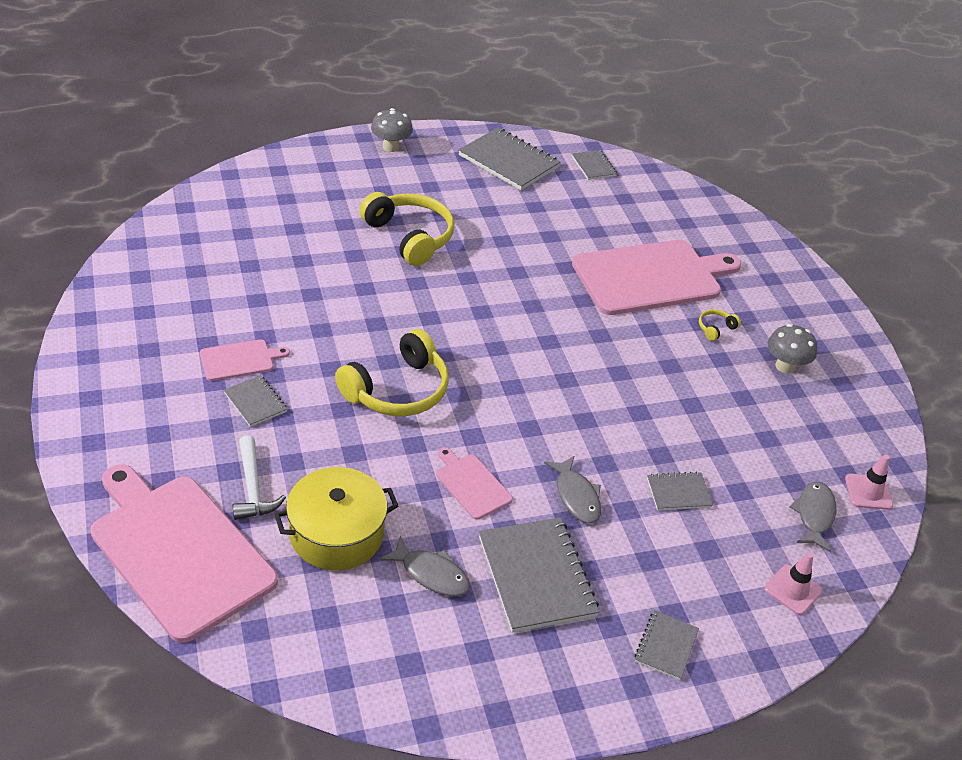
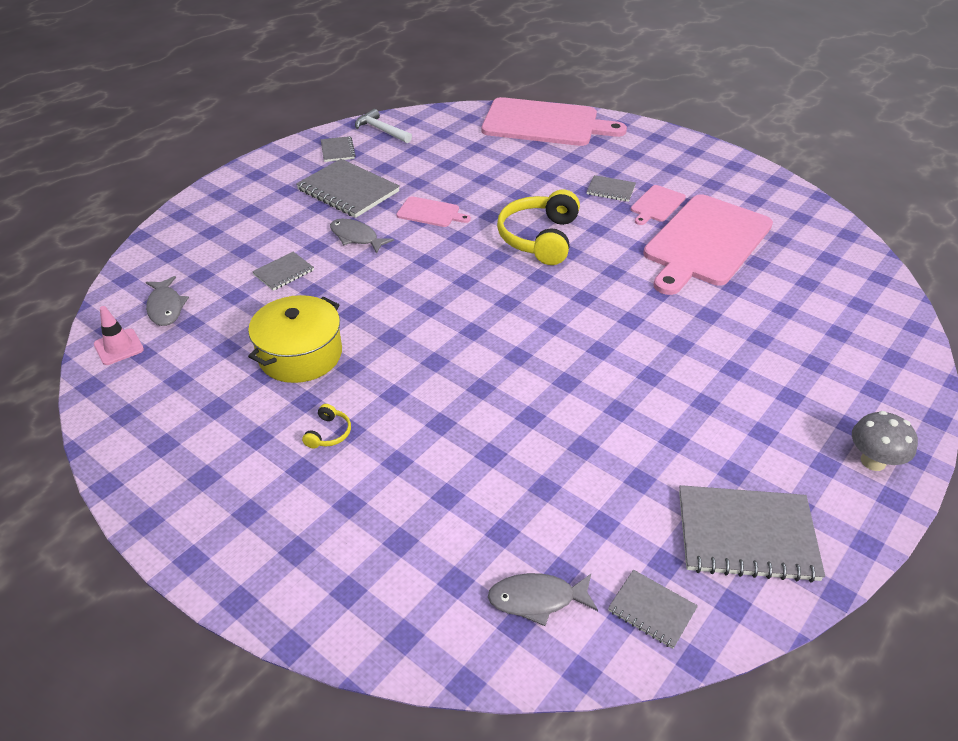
camera: 150 degrees right, 0 degrees up
(253, 487) = (549, 157): white hammer -> white hammer (381, 130)
(336, 534) = (479, 160): yellow pot -> yellow pot (300, 354)
(409, 237) = (696, 359): yellow headphones -> none
(431, 574) = (409, 167): grey fish -> grey fish (537, 599)
(652, 277) = (436, 460): pink cutting board -> pink cutting board (705, 243)
(666, 646) = (247, 195): grey notebook -> grey notebook (337, 150)
(785, 366) = (234, 429): grey mushroom -> none
(793, 590) = (170, 254): pink traffic cone -> none

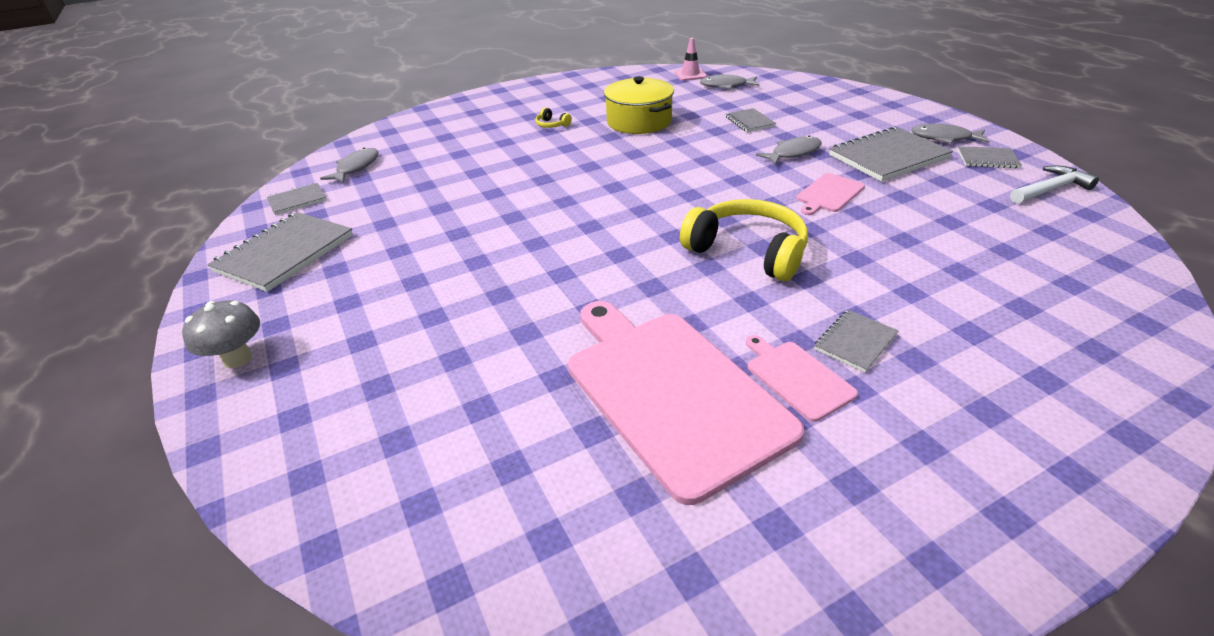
camera: 115 degrees right, 5 degrees down
(299, 167) = (944, 138): none -> grey fish
(545, 123) = (1110, 334): pink cutting board -> none

